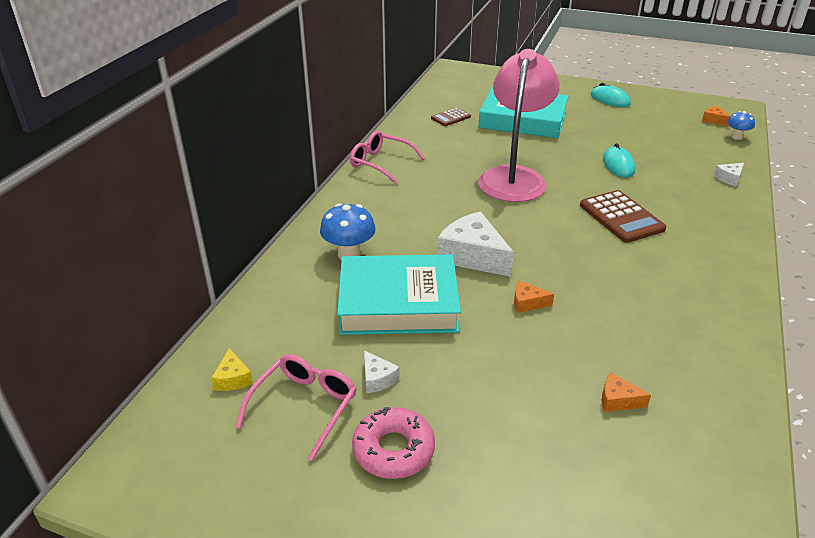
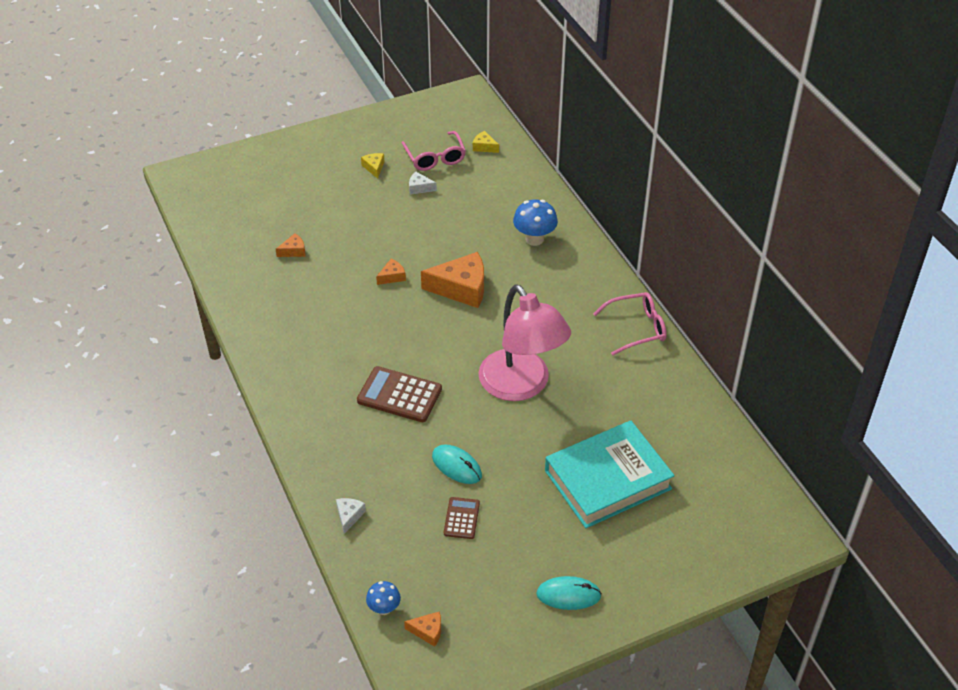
camera: 135 degrees right, 10 degrees up
(393, 450) = (374, 167): pink donut -> yellow cheese
(398, 303) = (463, 229): turquoise book -> none
(450, 117) = (671, 432): brown calculator -> brown calculator (461, 518)
(473, 256) = (461, 288): white cheese -> orange cheese

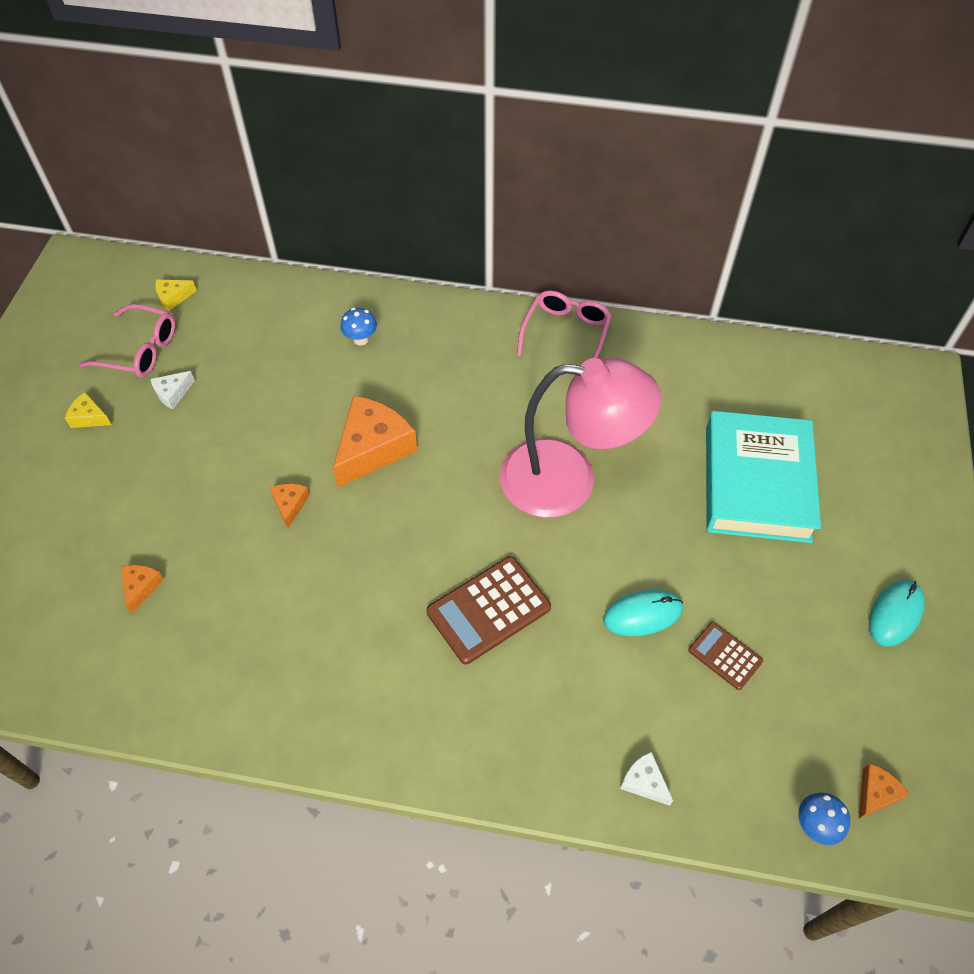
camera: 55 degrees left, 10 degrees up
(534, 239) = (361, 339): blue mushroom -> blue mushroom, size x0.61

